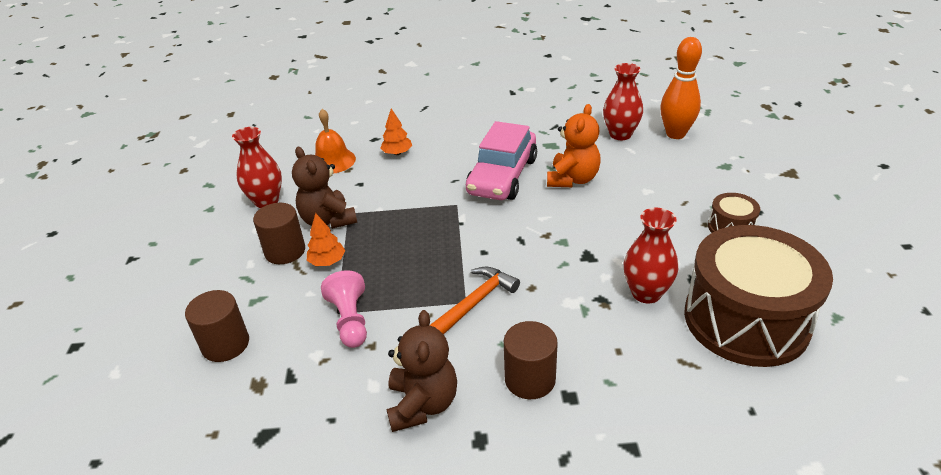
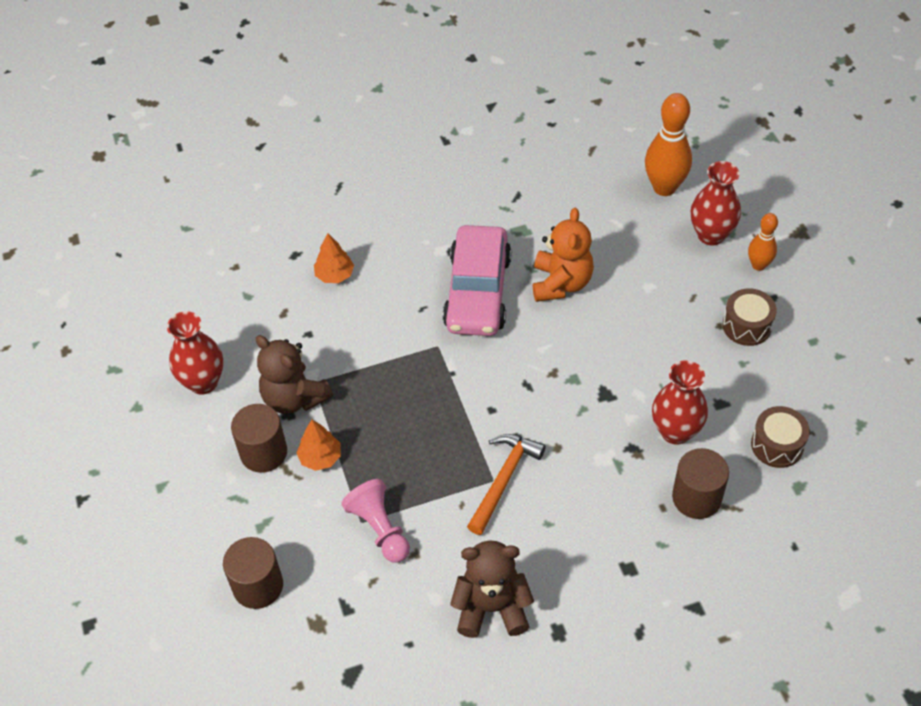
camera: 15 degrees left, 15 degrees up
(333, 161) = (257, 302): orange bell -> none
(422, 404) = (492, 608): brown teddy bear -> brown teddy bear turned 75 degrees counterclockwise
(530, 379) = (586, 558): brown cylinder -> brown cylinder (696, 498)
(620, 134) = (599, 198): red vase -> red vase (711, 235)
(746, 320) = (777, 445): brown drum -> brown drum, size x0.43
(748, 189) = (758, 265): none -> orange bowling pin

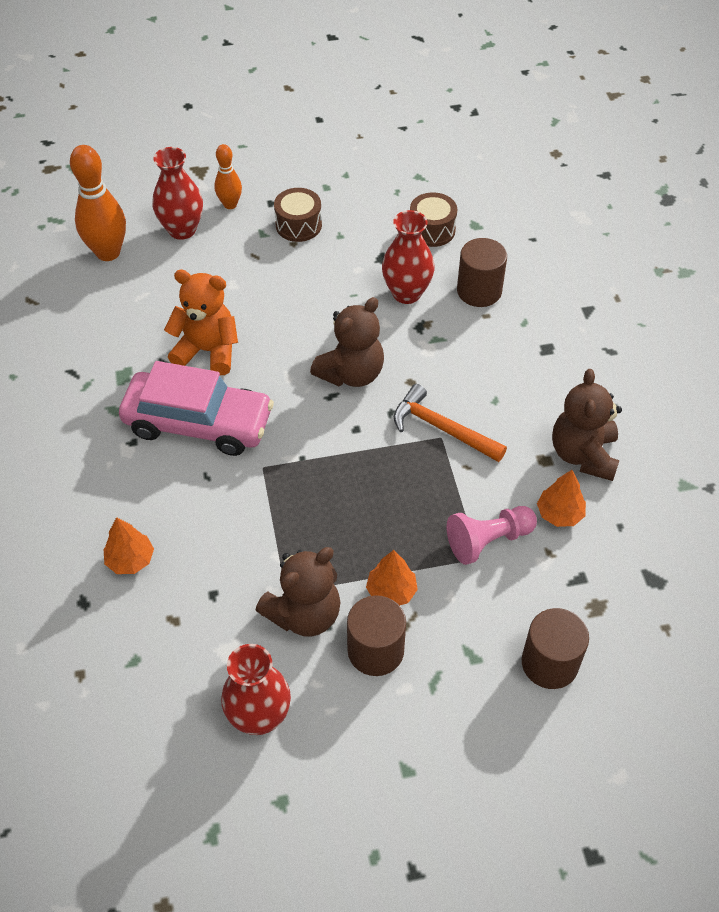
camera: 85 degrees left, 0 degrees up
(417, 588) = (559, 514): none -> orange tree
(557, 397) = (351, 373): none -> brown teddy bear

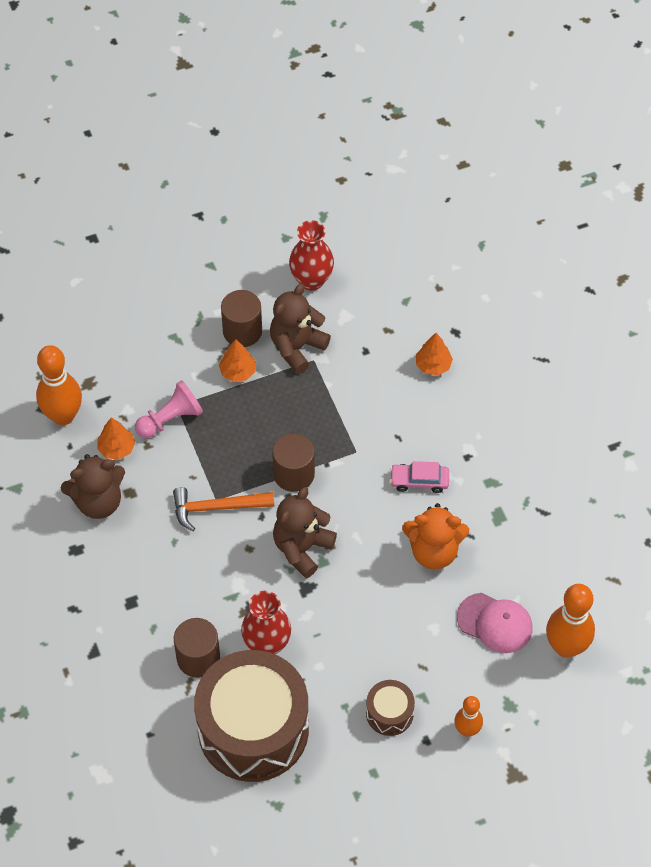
camera: 170 degrees right, 5 degrees up
(169, 280) = (495, 623): none -> pink cap
(182, 230) = (504, 688): red vase -> none
(198, 423) = (419, 481): pink car -> pink car, size x0.48
(432, 230) = (253, 729): brown drum -> brown drum, size x2.32
(442, 428) = (216, 508): orange hammer -> orange hammer turned 150 degrees clockwise
(549, 663) = (121, 341): brown cylinder -> brown cylinder (294, 474)
(583, 455) = (98, 502): brown teddy bear -> brown teddy bear turned 75 degrees clockwise
(630, 566) = (63, 416): none -> orange bowling pin

